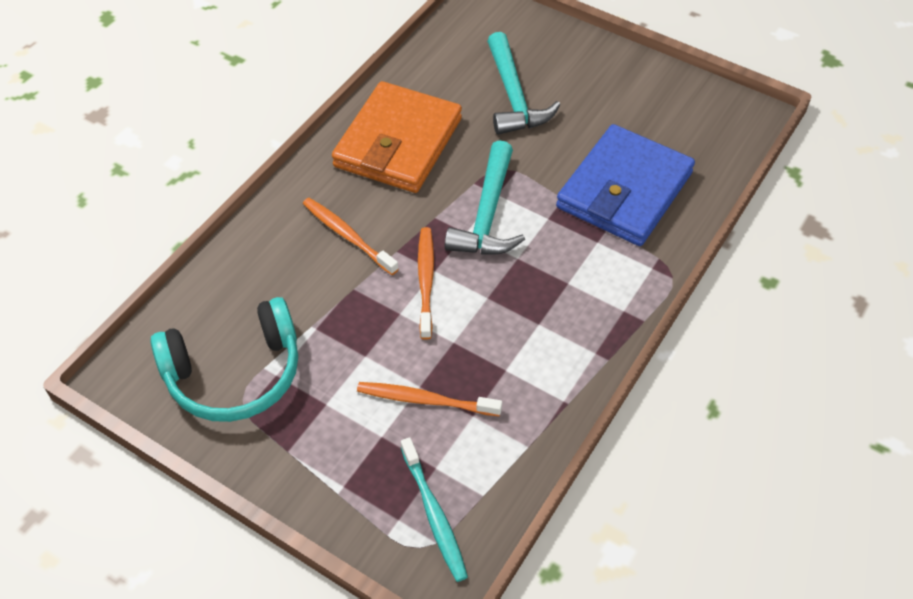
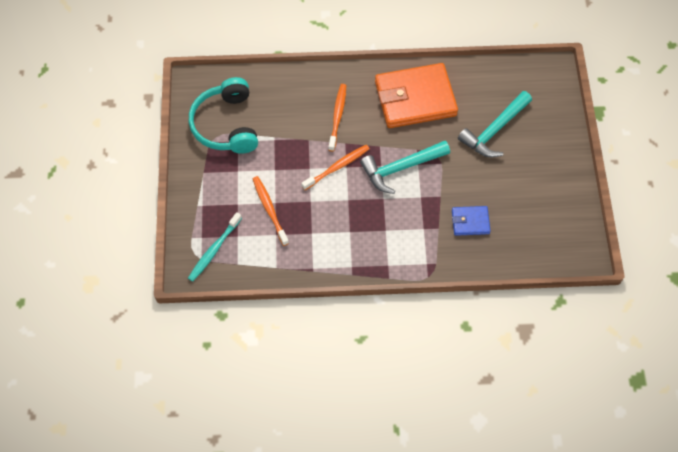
camera: 55 degrees right, 10 degrees up
(235, 373) = (226, 125): turquoise headphones -> turquoise headphones turned 45 degrees clockwise
(624, 190) = (470, 222): blue wallet -> blue wallet, size x0.47

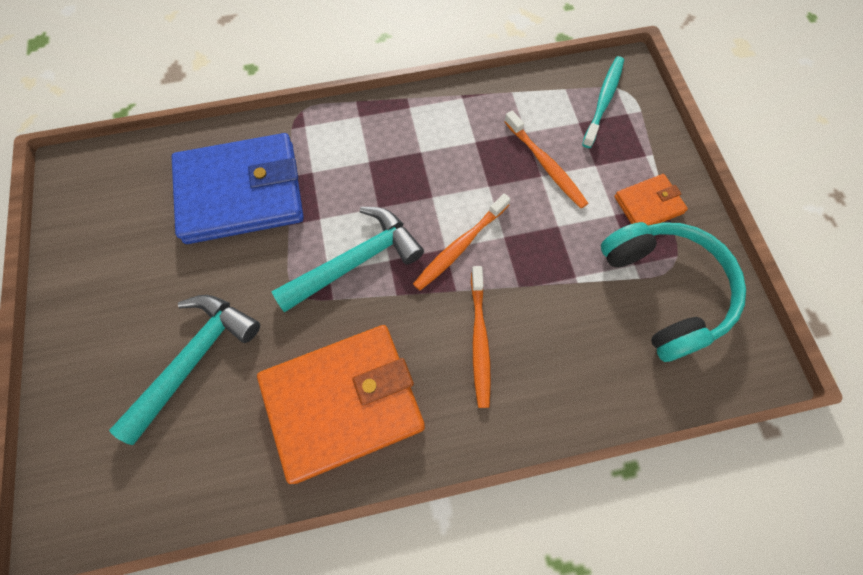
camera: 170 degrees right, 5 degrees up
(214, 174) = (648, 205): none -> orange wallet
(470, 222) = (241, 193): blue wallet -> blue wallet, size x2.12

